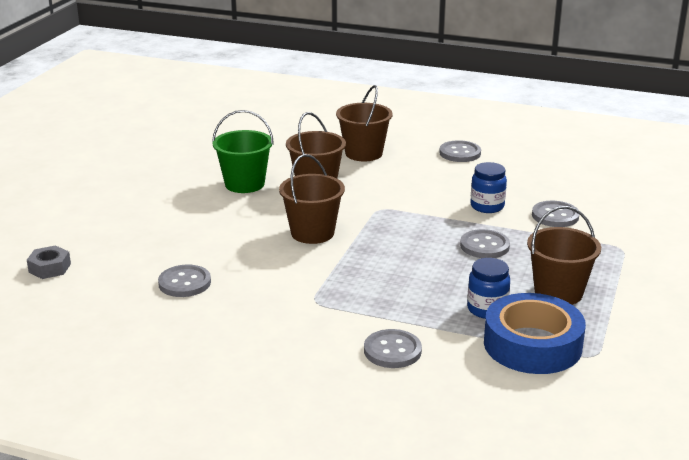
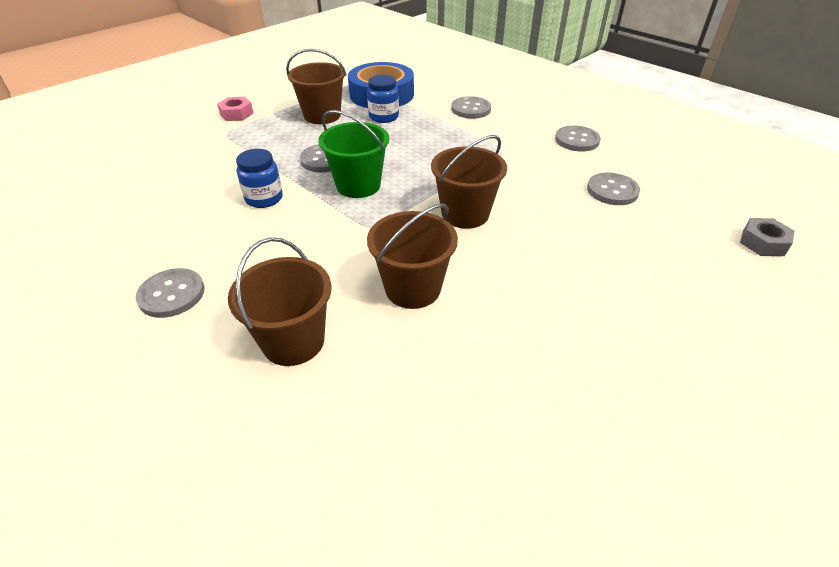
camera: 155 degrees left, 15 degrees up
(244, 184) = (508, 322): green bucket -> green bucket (358, 185)
(555, 216) = (222, 172): grey button -> grey button (577, 140)
(652, 270) = (236, 114): none -> pink nut

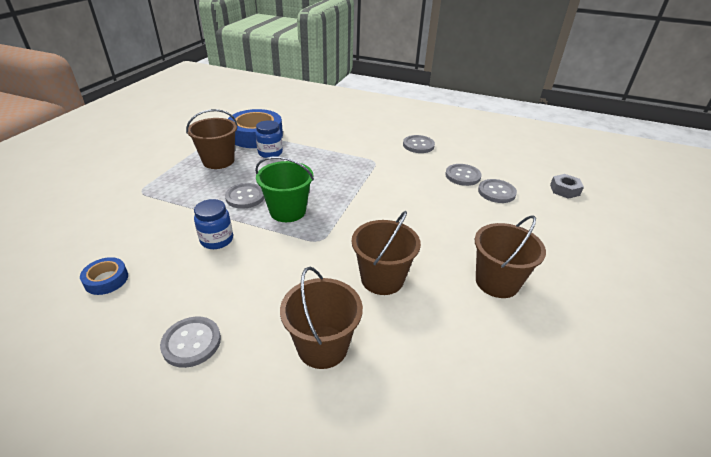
camera: 25 degrees left, 5 degrees down
(140, 212) = (106, 280): none -> blue tape
(236, 114) = (139, 173): pink nut -> none
(465, 214) = (381, 214): brown bucket -> brown bucket (497, 282)
(471, 109) = (332, 135): grey button -> grey button (496, 192)

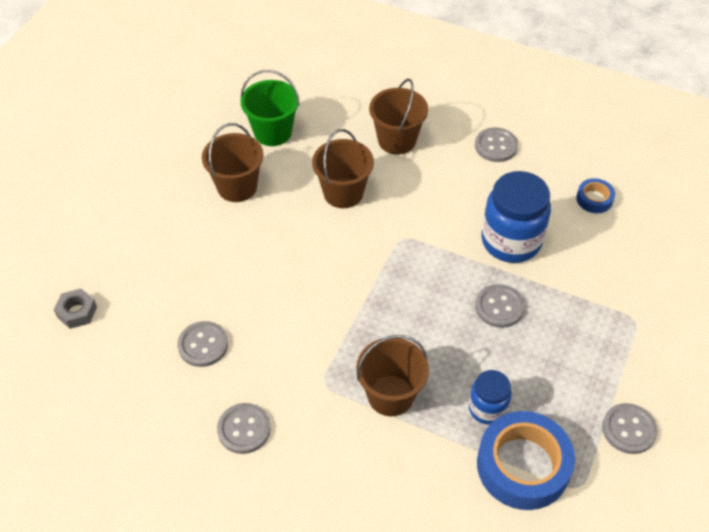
camera: 175 degrees left, 15 degrees up
(217, 240) = (511, 241): blue jar -> blue jar, size x1.78
(218, 161) = (560, 387): brown bucket -> brown bucket (390, 395)
(287, 211) = (442, 281): green bucket -> green bucket (273, 132)
(496, 192) = (172, 309): grey button -> grey button (628, 429)

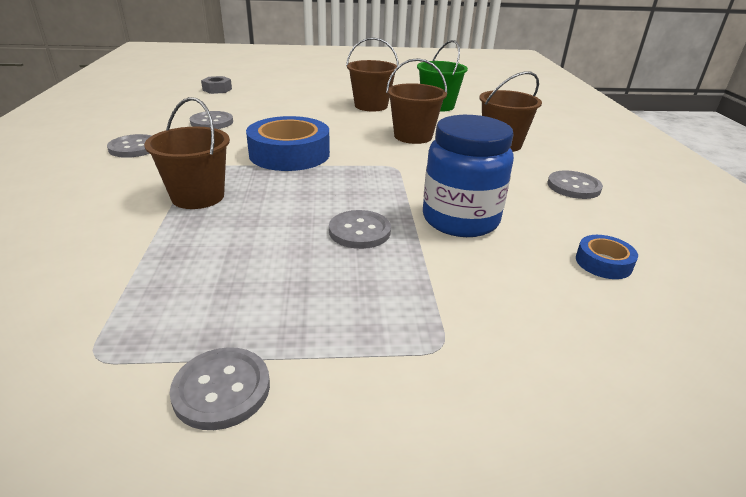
camera: 60 degrees right, 20 degrees down
(487, 408) = (206, 253): blue jar -> none
(523, 466) = (124, 297): blue tape -> blue tape (289, 154)

